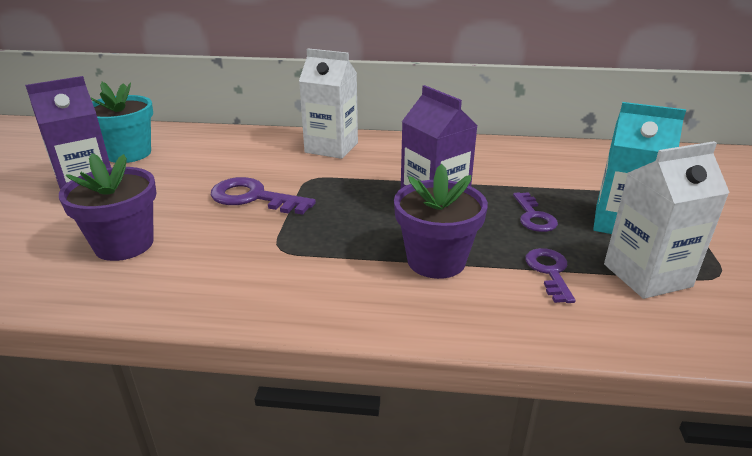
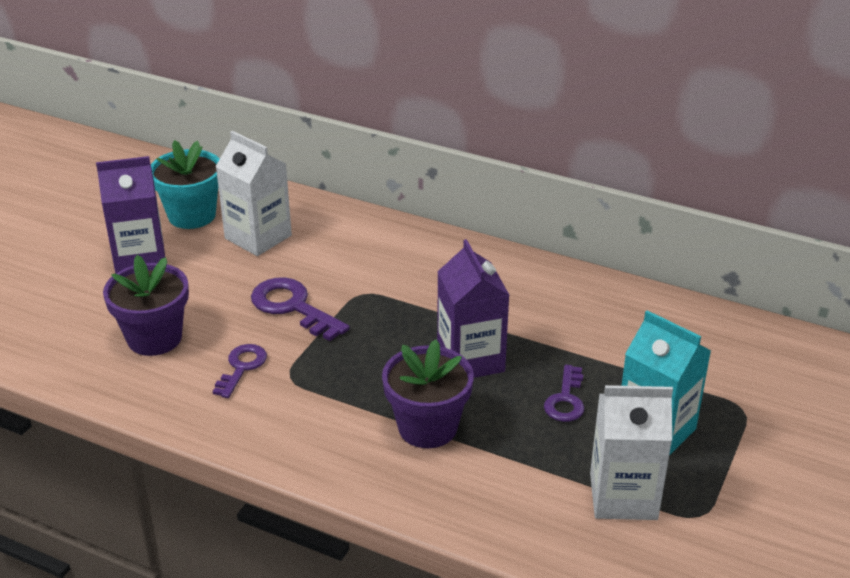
camera: 20 degrees right, 5 degrees up
(331, 147) = (408, 251): white carton -> white carton (258, 237)
(549, 272) = (529, 467): purple key -> purple key (241, 367)

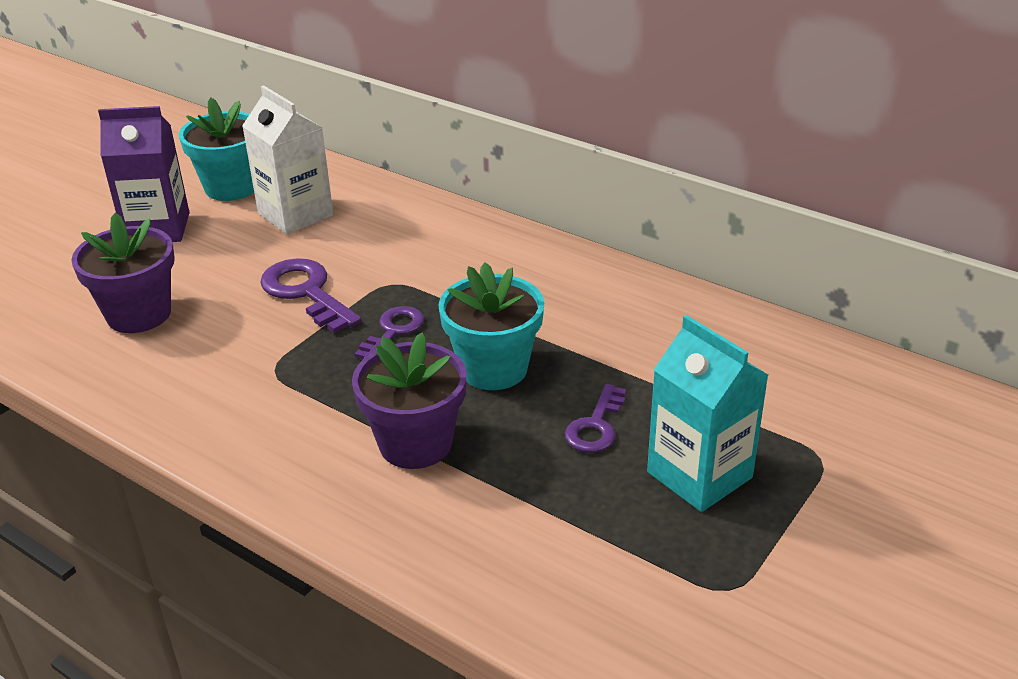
camera: 10 degrees right, 0 degrees up
(241, 367) = (223, 355): purple key -> purple key (393, 331)
(470, 359) = (493, 368): purple carton -> turquoise flower pot
(623, 496) = (635, 553): white carton -> none

